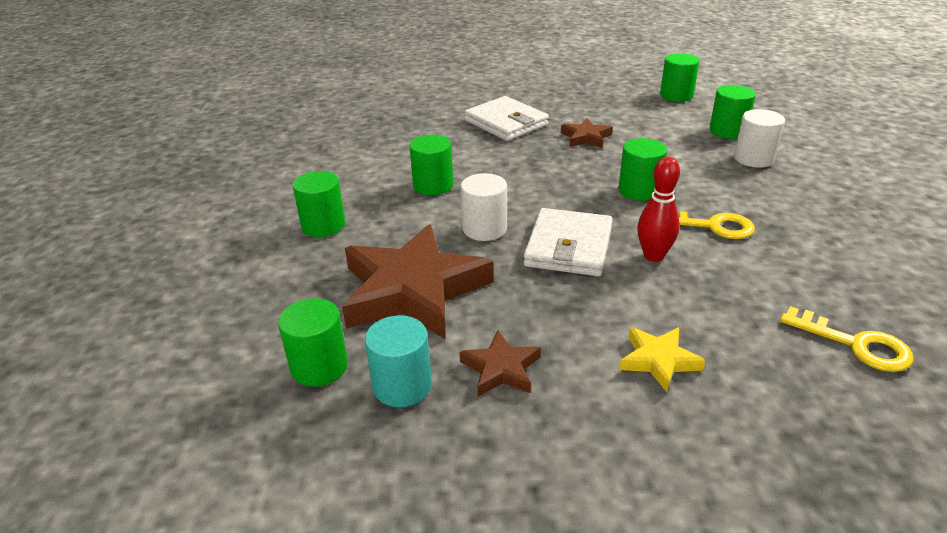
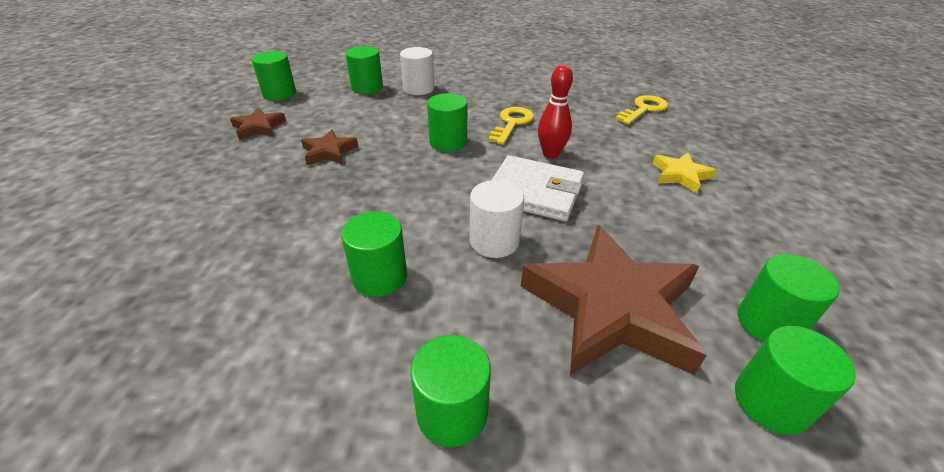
camera: 85 degrees left, 5 degrees up
(402, 386) = (768, 323): turquoise cylinder -> green cylinder
(501, 369) = (718, 253): brown star -> brown star (259, 127)
(506, 123) = (248, 199): white wallet -> none

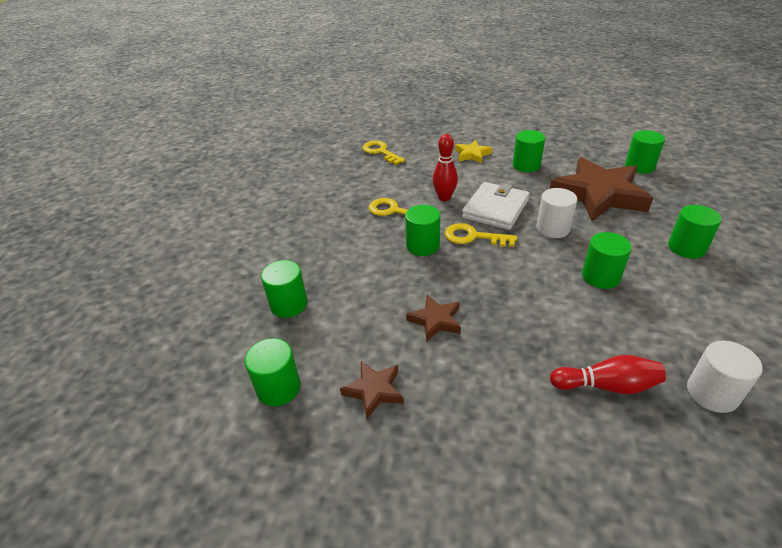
camera: 80 degrees left, 0 degrees up
(195, 255) = (606, 385): none -> red bowling pin
(418, 89) = (304, 264): white cylinder -> white cylinder (712, 393)
(467, 174) = (473, 237): none -> yellow key
(768, 323) = (594, 157): green cylinder -> green cylinder (526, 165)

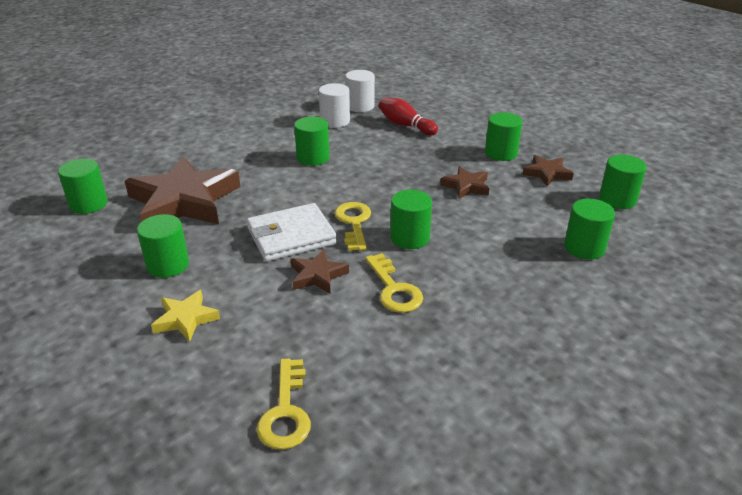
camera: 145 degrees left, 5 degrees down
(444, 197) = (317, 275): red bowling pin -> brown star
(473, 237) = (354, 223): yellow key -> yellow key turned 150 degrees counterclockwise
(553, 228) = (279, 197): white cylinder -> white cylinder (335, 121)
(686, 248) = (224, 145): green cylinder -> green cylinder (501, 153)

